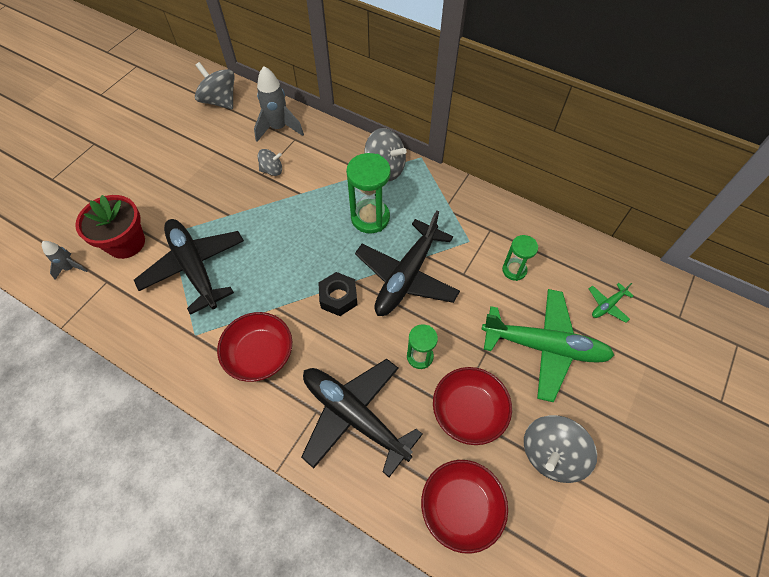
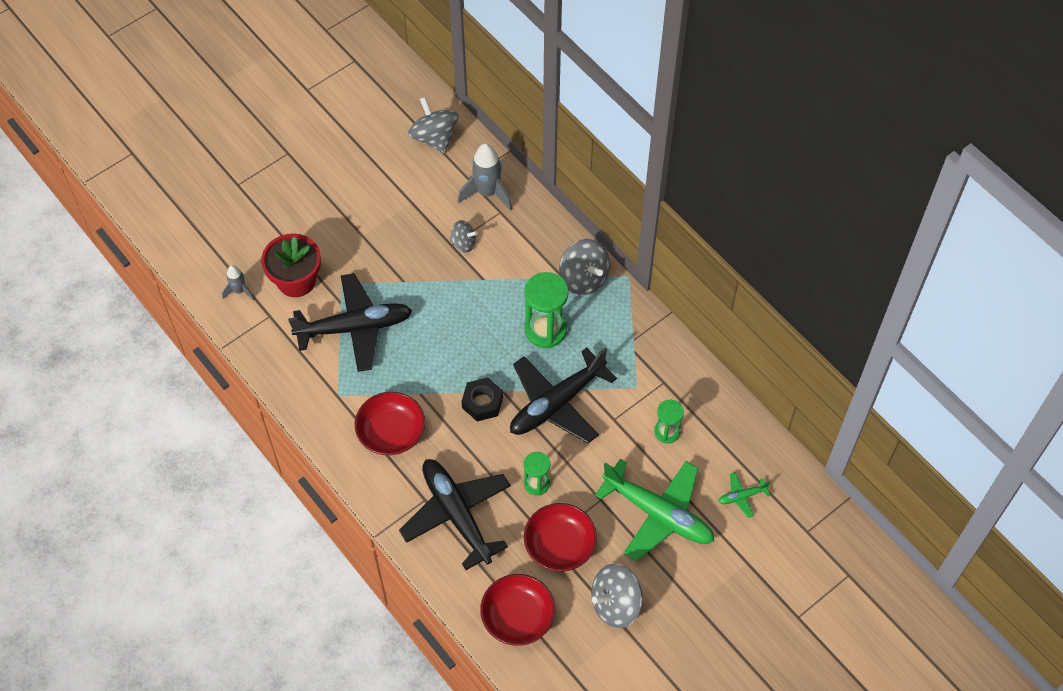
camera: 20 degrees right, 0 degrees up
(194, 267) = (355, 328): black plane -> black plane turned 90 degrees clockwise

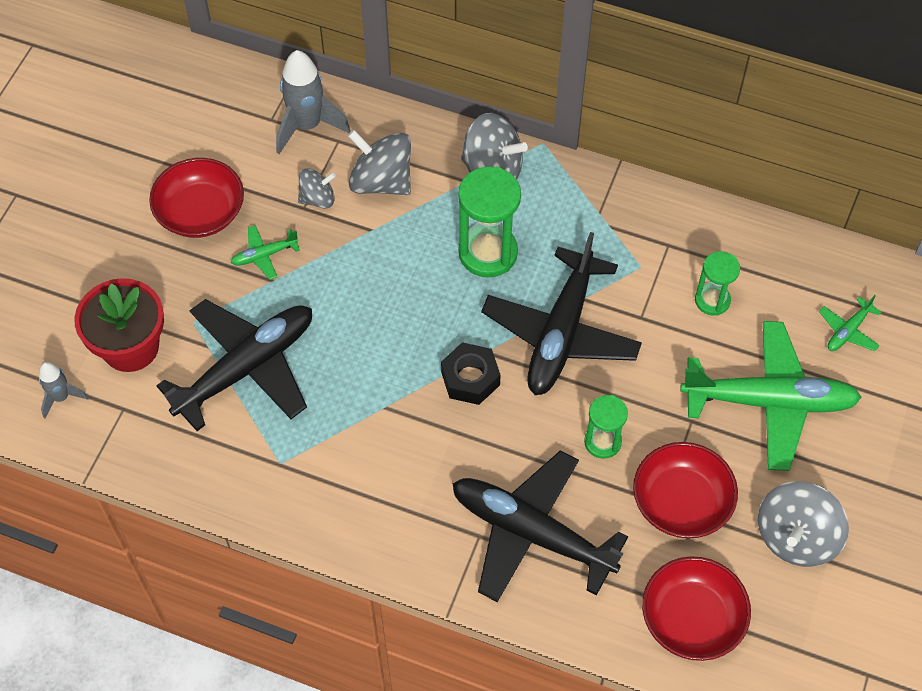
camera: 30 degrees left, 0 degrees up
(391, 432) = (380, 474): red bowl -> red bowl (200, 212)
(408, 263) = (264, 255): none -> green plane
(434, 138) = (197, 91): grey spinning top -> grey spinning top (381, 181)

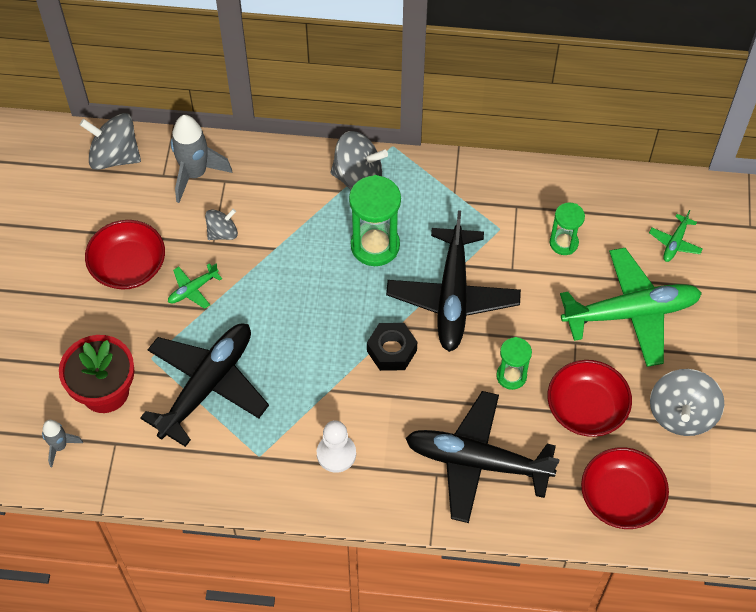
camera: 15 degrees left, 0 degrees up
(369, 482) = (336, 454): none -> white pawn
(381, 181) = (270, 206): grey spinning top -> grey spinning top (115, 156)

